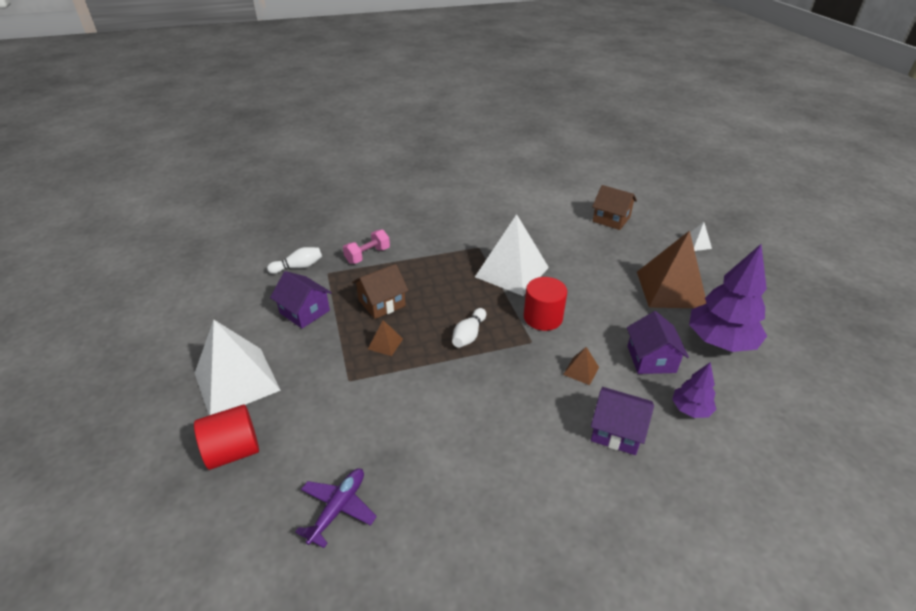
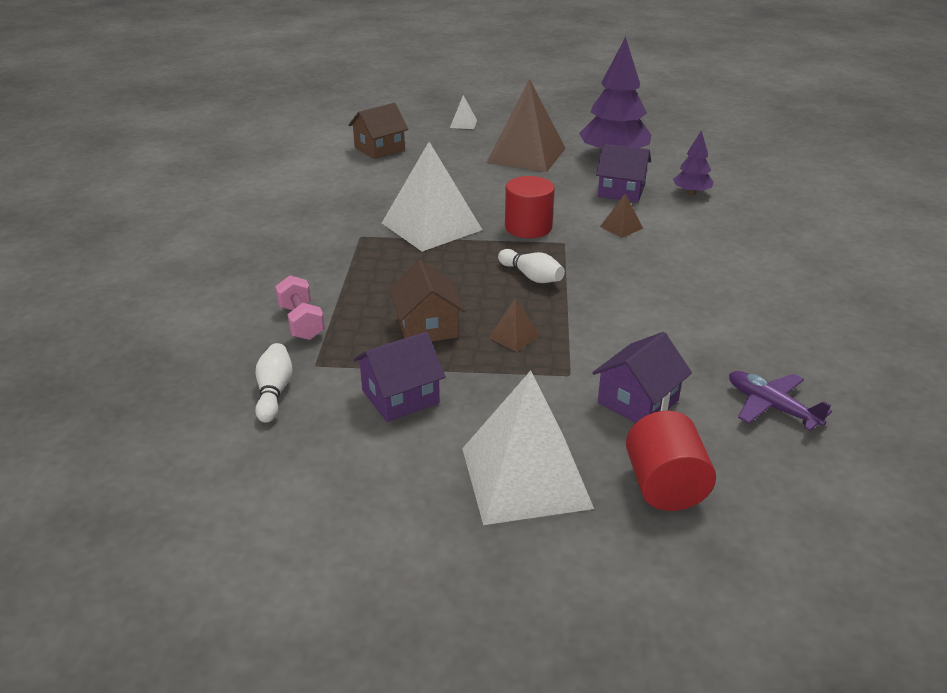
camera: 70 degrees left, 5 degrees down
(616, 431) = (706, 230): purple house -> purple house (638, 402)

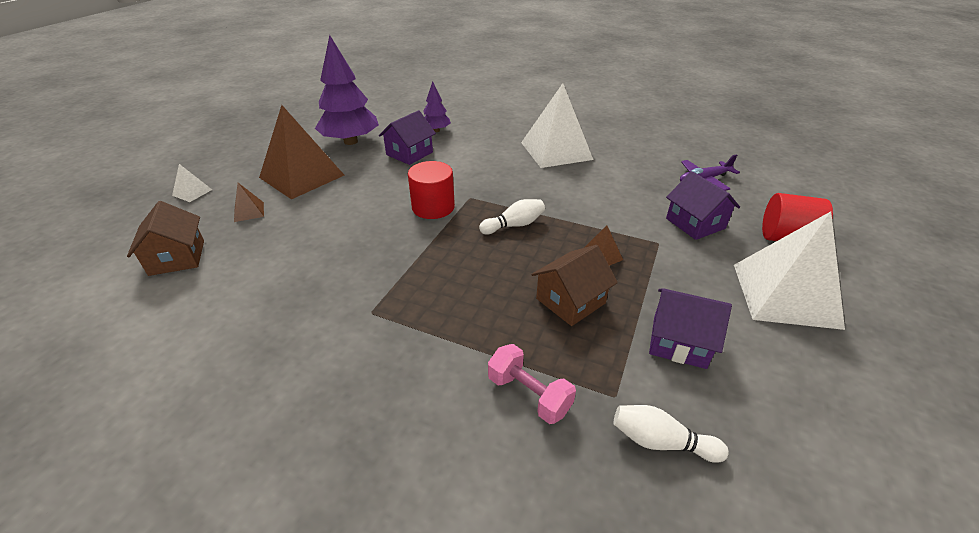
camera: 70 degrees left, 5 degrees up
(301, 322) = (529, 394): pink dumbbell -> pink dumbbell turned 45 degrees clockwise
(400, 397) = (679, 341): purple house -> purple house turned 60 degrees counterclockwise
(427, 327) = (570, 301): brown house -> brown house turned 45 degrees counterclockwise
(431, 226) = (388, 259): white pyramid -> white pyramid (556, 151)
(621, 227) = (464, 168): brown pyramid -> brown pyramid (249, 211)

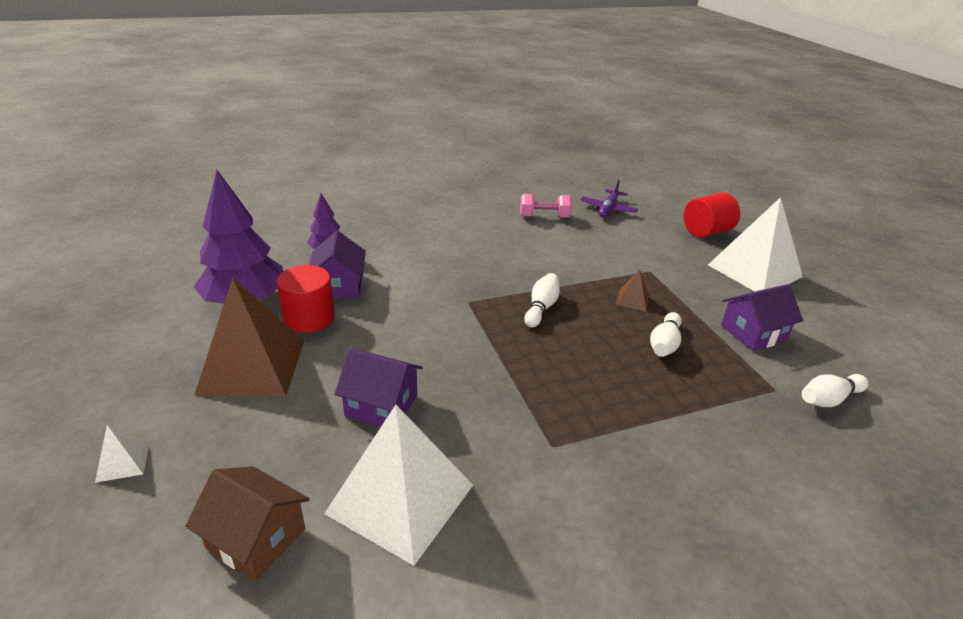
camera: 45 degrees left, 5 degrees down
(249, 211) = (256, 437): brown pyramid -> none
(433, 207) = (451, 327): red cylinder -> red cylinder (309, 318)
(529, 394) = (738, 424): pink dumbbell -> pink dumbbell (544, 217)
(556, 151) = (472, 227): white pyramid -> white pyramid (400, 499)
(570, 301) = (664, 344): brown house -> white bowling pin
(695, 223) = (649, 245): purple house -> purple house (381, 405)

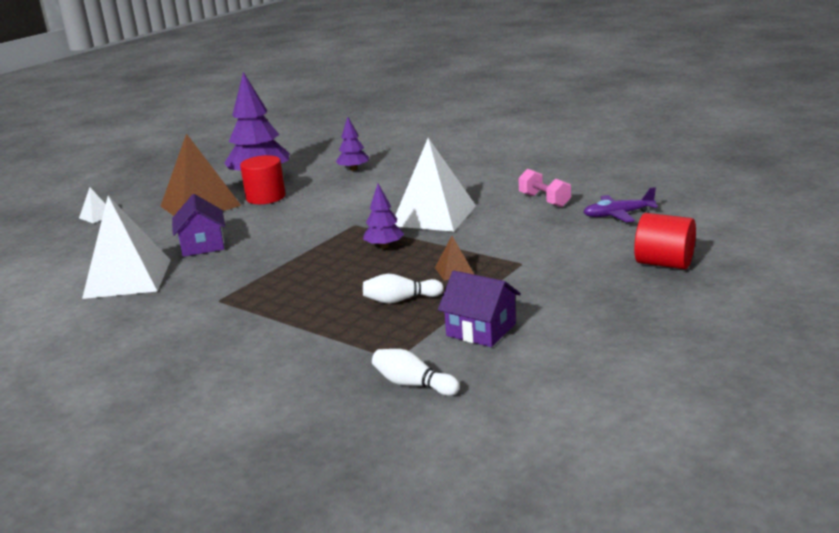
camera: 60 degrees right, 10 degrees down
(256, 538) = (71, 260): brown house -> none
(339, 286) = (314, 189): purple house -> none
(541, 308) = (384, 246): white bowling pin -> purple tree
(754, 271) = (618, 304): white pyramid -> white pyramid (434, 215)

